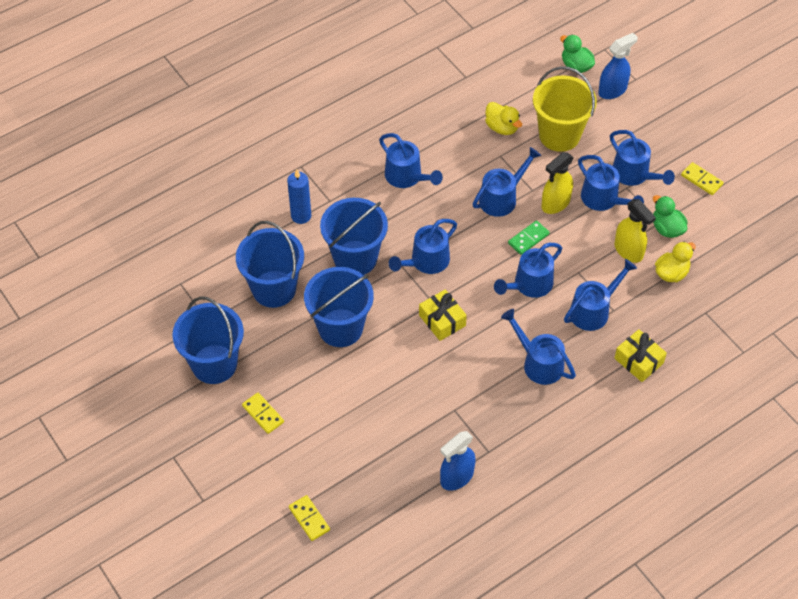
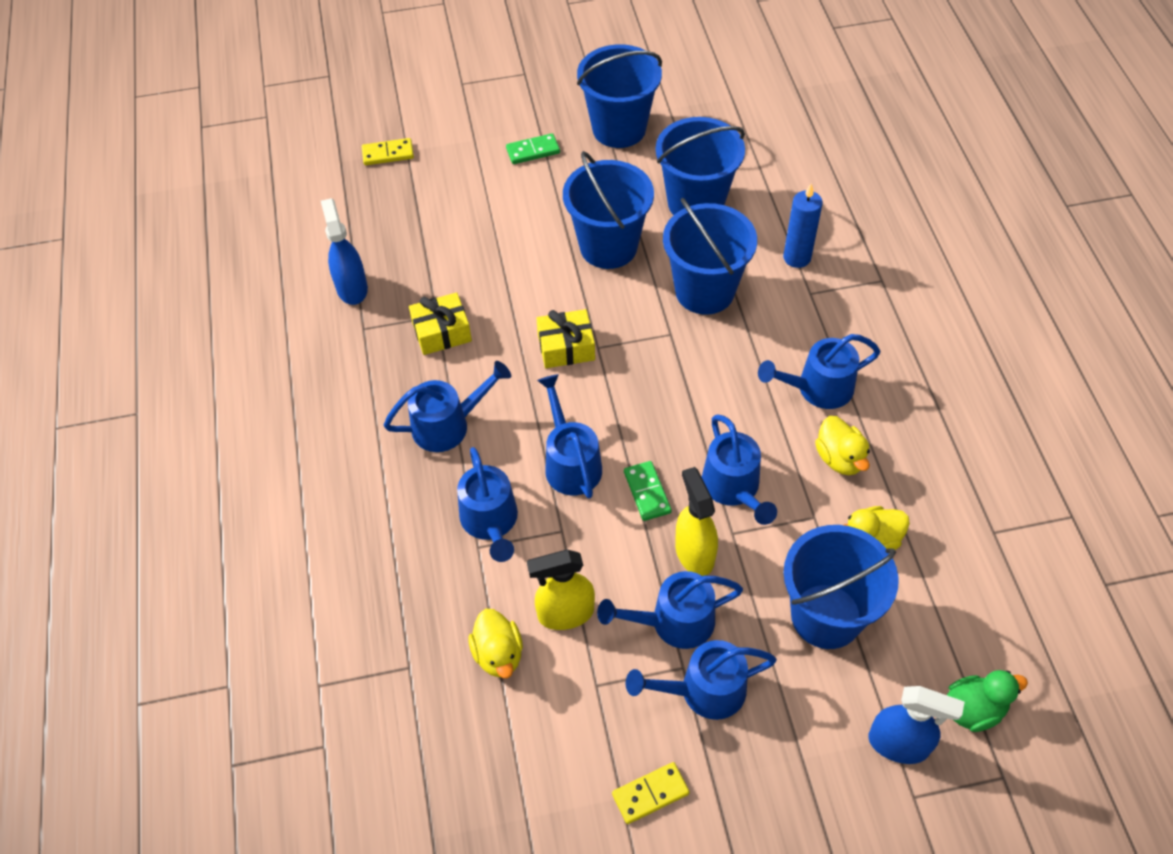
camera: 115 degrees right, 0 degrees up
(263, 414) = (533, 151): yellow domino -> green domino
(425, 262) = (664, 361): blue watering can -> none
(453, 154) = (840, 458): none -> yellow duck
(559, 135) = (826, 616): yellow bucket -> blue bucket
(612, 90) = (898, 744): blue spray bottle -> blue spray bottle turned 60 degrees counterclockwise
(638, 361) = (384, 541): yellow gift -> yellow gift (442, 332)
(667, 228) = (579, 688): green duck -> none

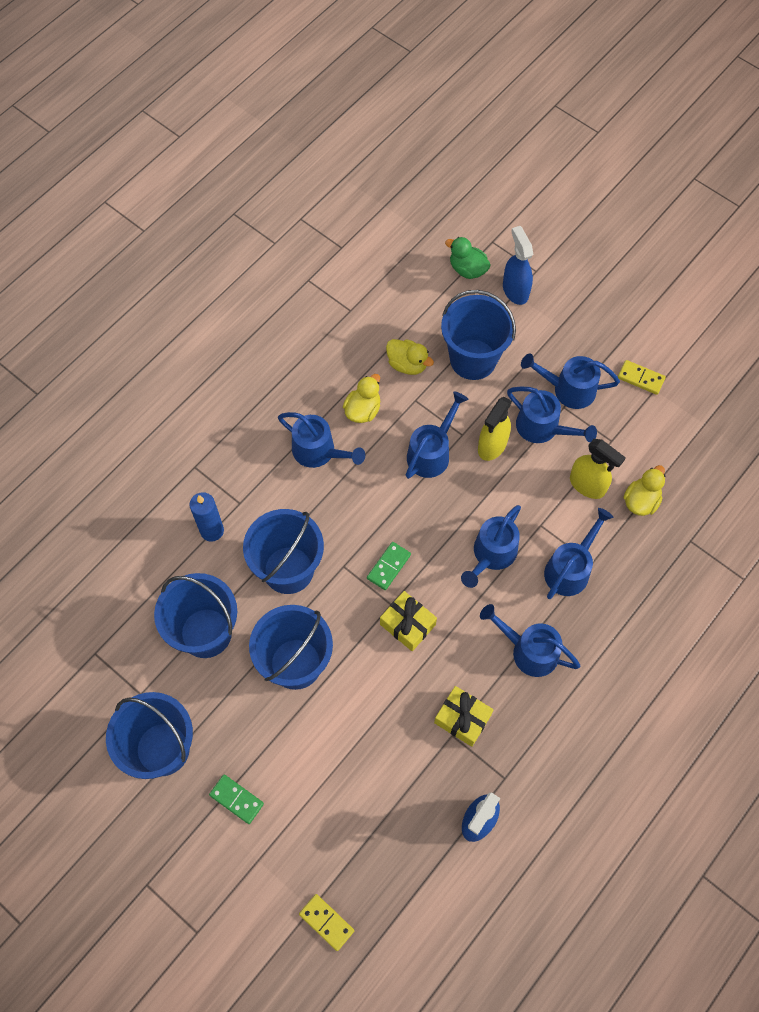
camera: 130 degrees left, 10 degrees up
(647, 492) = (475, 497): green domino -> green domino (389, 567)
(703, 691) = (567, 389): blue watering can -> blue watering can turned 150 degrees clockwise

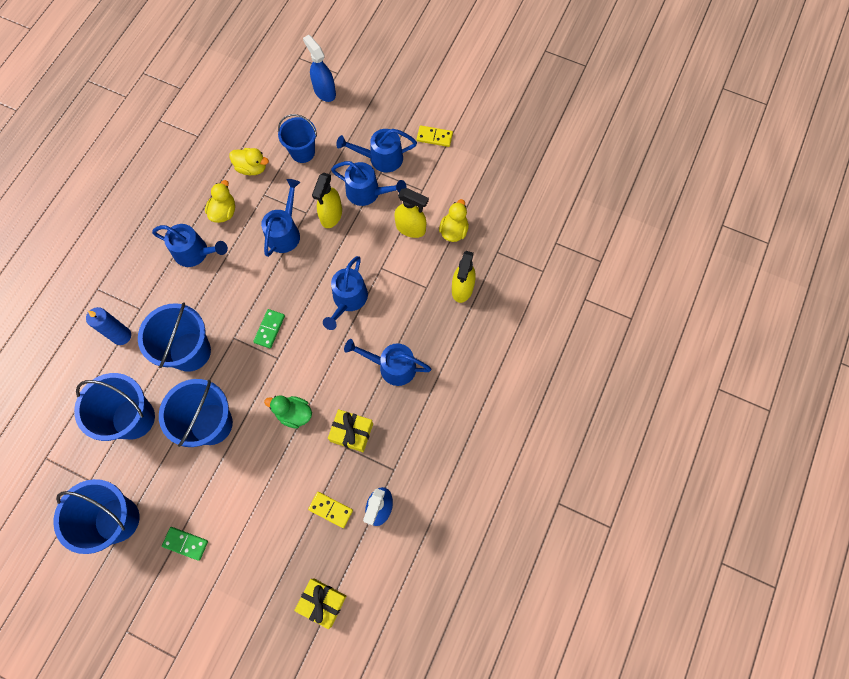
camera: 15 degrees left, 5 degrees up
(326, 922) = (277, 620): yellow domino -> yellow domino (330, 510)
(407, 624) = (293, 370): yellow gift -> yellow gift (322, 602)
(467, 269) = (284, 83): green duck -> green duck (294, 414)
(473, 359) = (302, 152): blue bucket -> blue bucket, size x0.65
(570, 568) = (411, 295): blue watering can -> none
(636, 576) = (462, 289): none -> yellow spray bottle

